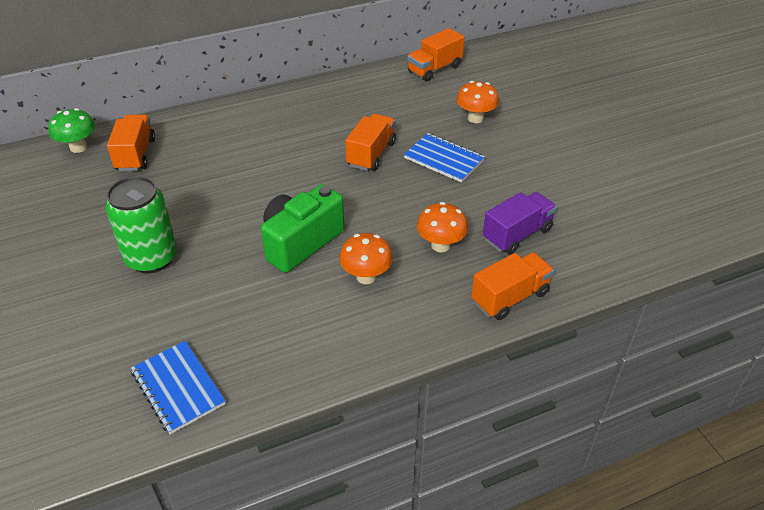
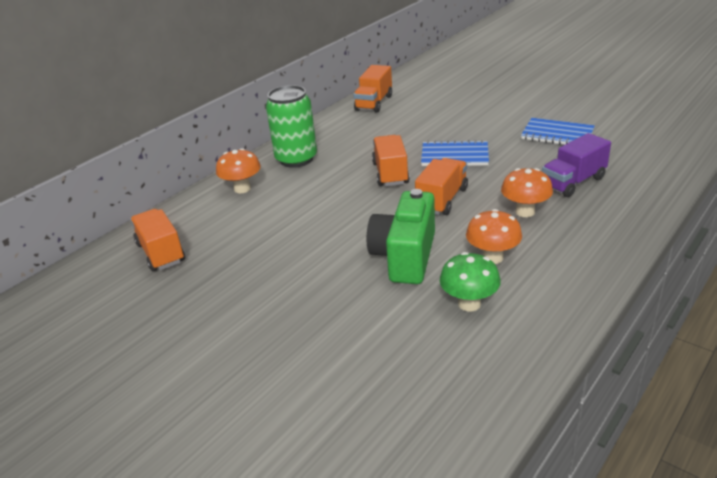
camera: 25 degrees left, 10 degrees down
(78, 147) = (88, 270): green mushroom -> green mushroom (469, 304)
(152, 258) = (273, 327): green can -> green can (296, 159)
(178, 388) = (427, 423): blue notebook -> blue notebook (557, 134)
(475, 118) = (446, 122): orange mushroom -> orange mushroom (242, 189)
(510, 297) = (622, 224): orange truck -> orange truck (442, 200)
(517, 234) = (573, 182): purple truck -> purple truck turned 150 degrees counterclockwise

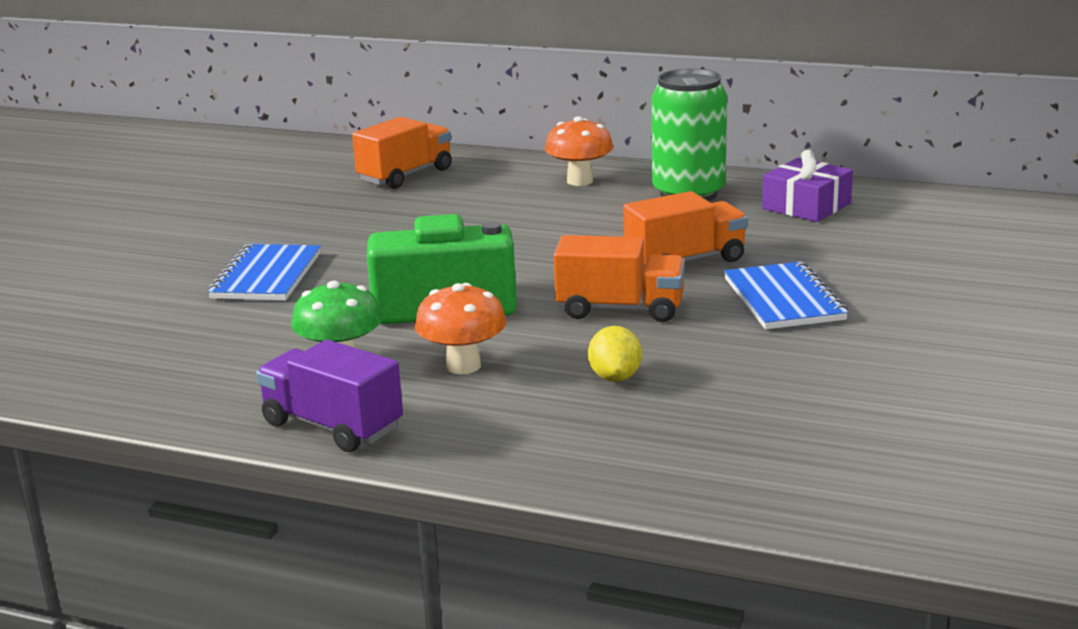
camera: 70 degrees right, 10 degrees down
(342, 132) = (806, 206): none -> purple gift
(374, 103) = (946, 208): orange truck -> none
(525, 212) = (615, 377): orange mushroom -> yellow lemon
(557, 134) = (955, 382): blue notebook -> blue notebook (267, 276)
(573, 182) = (751, 412): purple truck -> purple truck (332, 426)

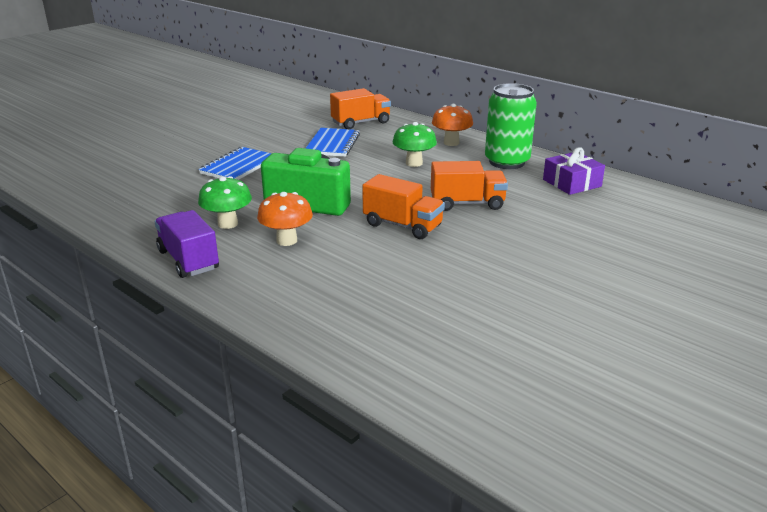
camera: 20 degrees right, 5 degrees up
(551, 220) = (414, 163): none -> green mushroom
(615, 377) = (361, 267): yellow lemon -> none
(783, 299) = (504, 240): blue notebook -> blue notebook (332, 144)

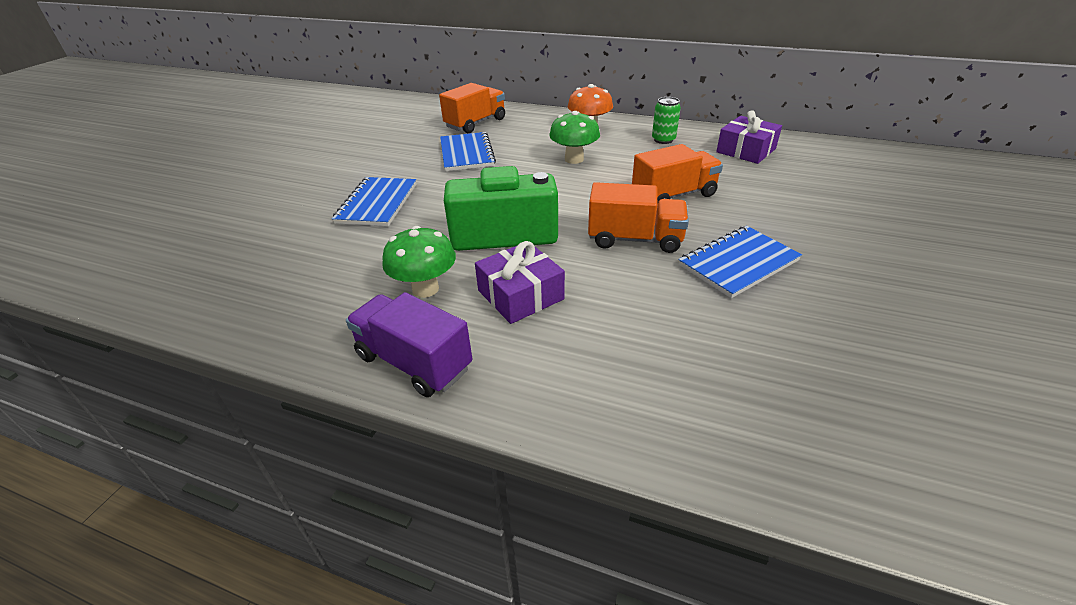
camera: 20 degrees left, 10 degrees up
(286, 240) = (520, 295): orange mushroom -> purple gift
(465, 256) = (738, 263): none -> blue notebook
(507, 162) = (663, 140): green can -> green can, size x0.49

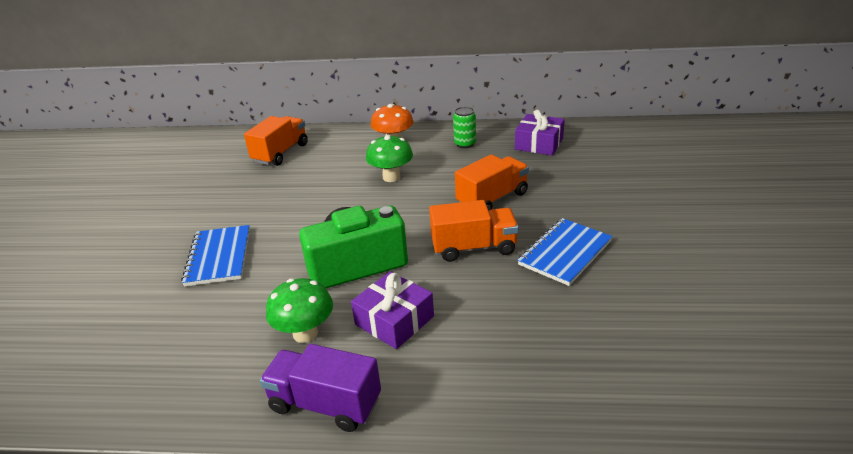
camera: 15 degrees left, 5 degrees down
(466, 154) = (285, 188): blue notebook -> none

